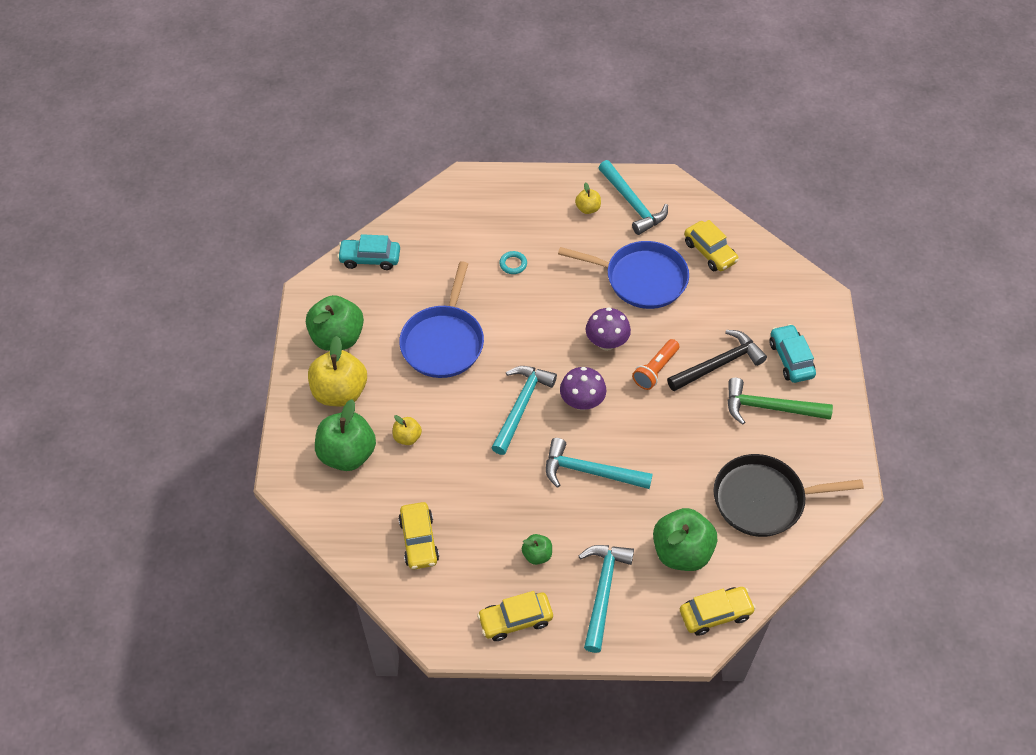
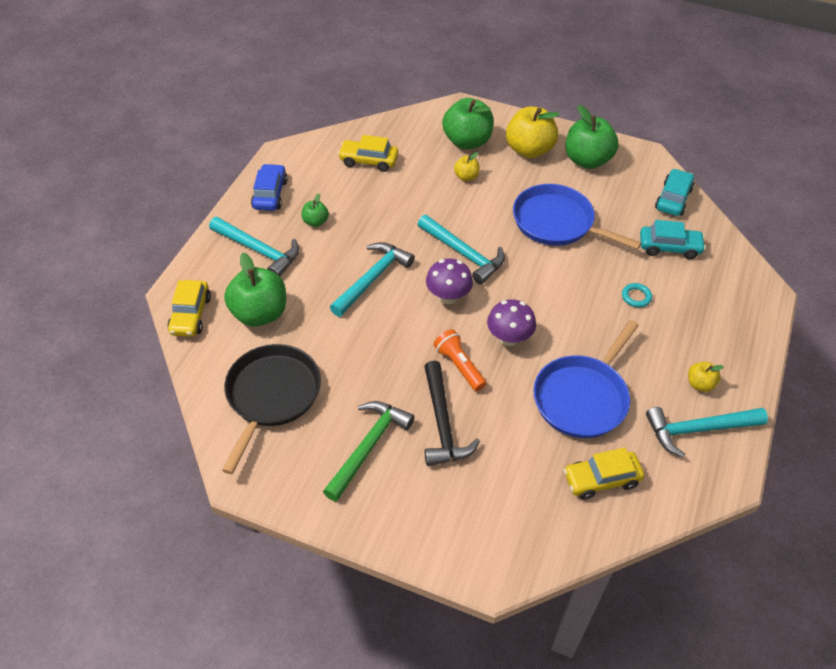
camera: 110 degrees right, 5 degrees down
(515, 620) = (270, 194): yellow car -> blue car
(791, 359) = (419, 496): turquoise car -> turquoise car (669, 247)

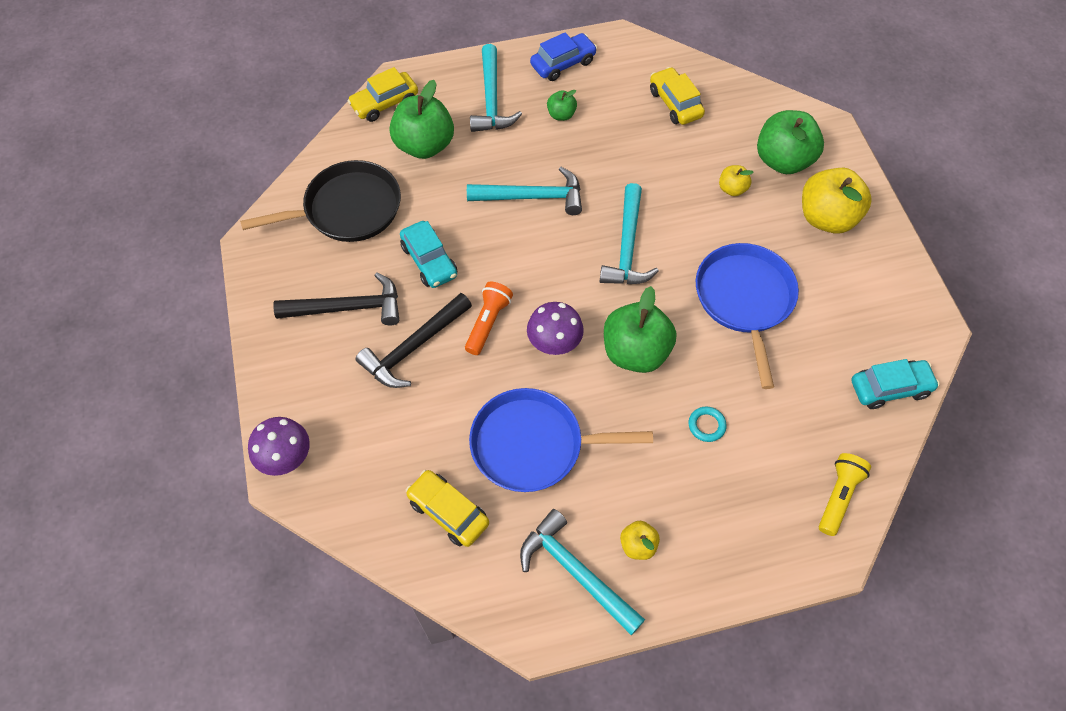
camera: 55 degrees right, 10 degrees up
(368, 447) = (348, 307): green hammer -> black hammer
(448, 297) = (562, 266): purple mushroom -> purple mushroom (286, 458)
(587, 160) = (866, 276): green apple -> green apple (635, 352)
(669, 247) = (809, 421): turquoise car -> turquoise car (429, 261)
(730, 266) = (838, 496): none -> yellow flashlight

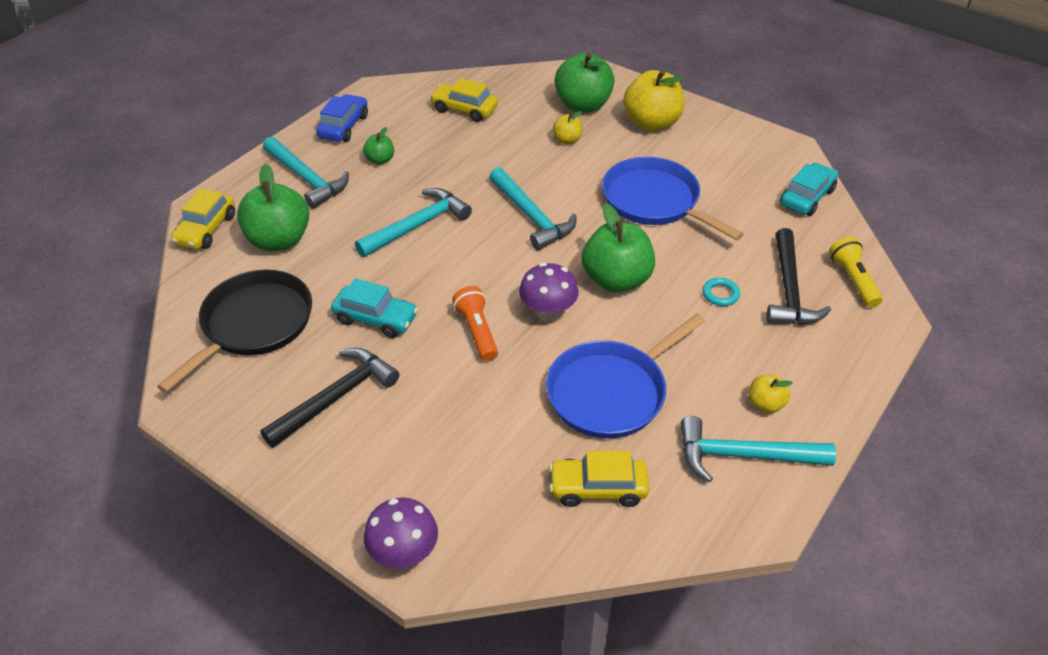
camera: 40 degrees left, 15 degrees down
(414, 347) = (432, 389): black hammer -> black hammer (789, 290)

